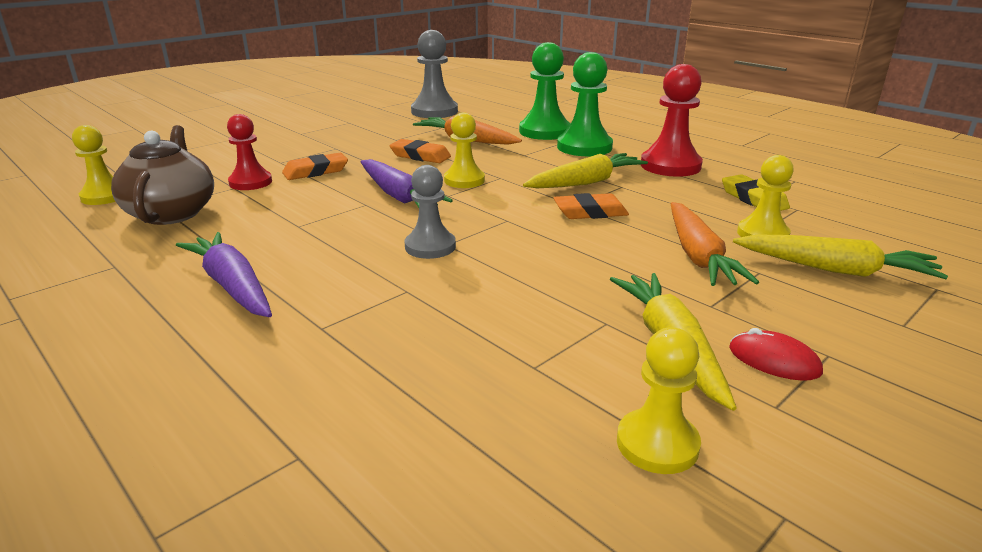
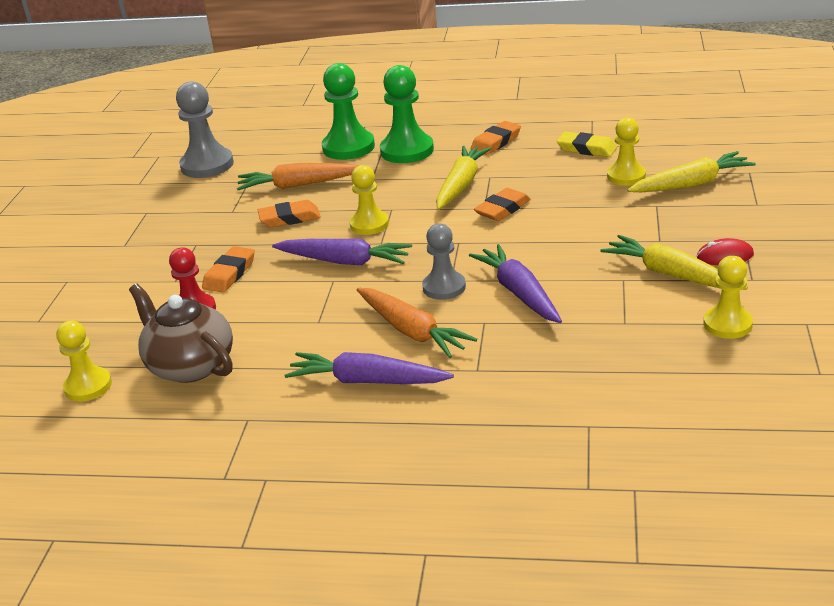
camera: 35 degrees left, 5 degrees up
(482, 282) = (519, 293): none -> purple carrot
(670, 166) = (496, 142): red pawn -> orange eraser
(698, 256) = (611, 210): orange carrot -> orange carrot (412, 331)

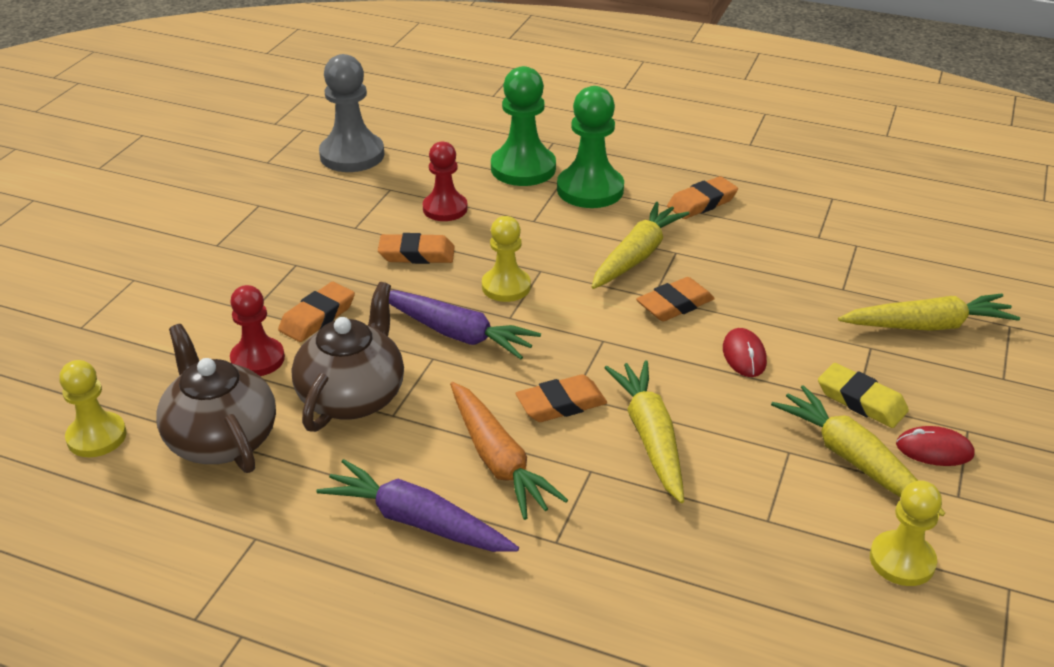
camera: 10 degrees right, 5 degrees up
(281, 317) = (353, 396): none -> brown teapot
(298, 185) = (445, 209): orange carrot -> red pawn
(444, 287) = (561, 404): grey pawn -> orange eraser
(519, 293) = (650, 437): purple carrot -> yellow carrot
(567, 229) = (744, 355): none -> red mouse
(586, 149) = (811, 239): yellow eraser -> yellow eraser (861, 400)
(626, 176) = (847, 293): yellow pawn -> none

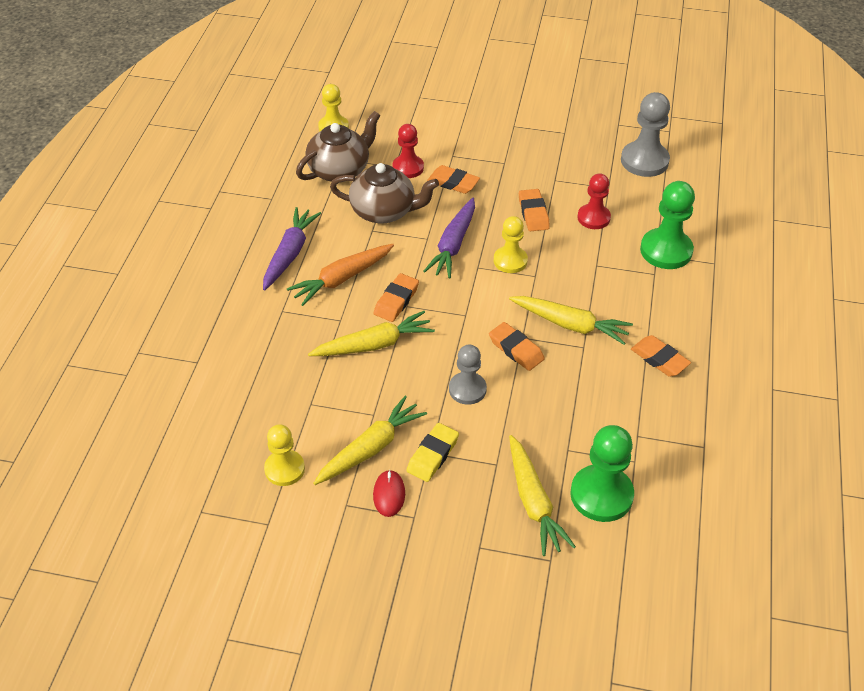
camera: 80 degrees right, 10 degrees up
(561, 404) = (396, 301): orange eraser -> orange eraser turned 60 degrees clockwise
(590, 190) = (651, 291): green pawn -> green pawn (601, 495)
(744, 355) = (467, 389): red mouse -> grey pawn

